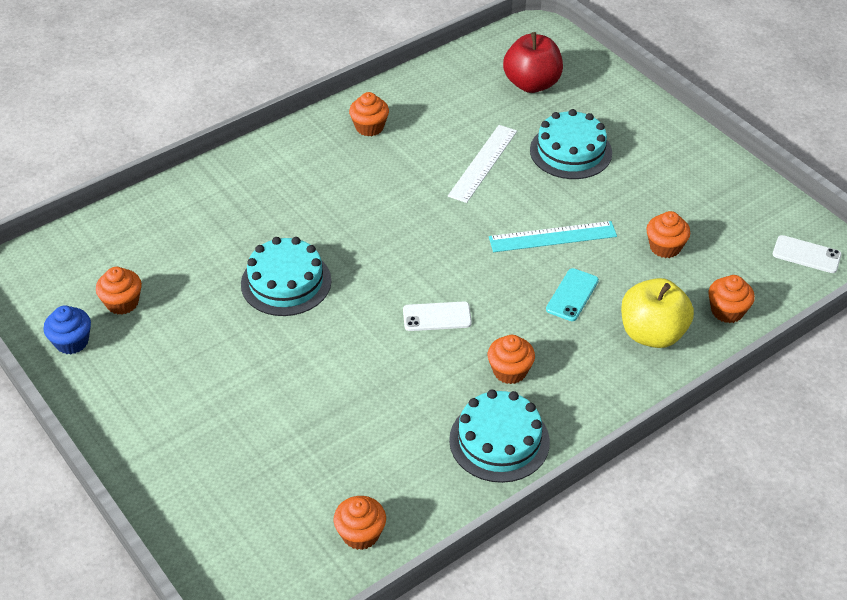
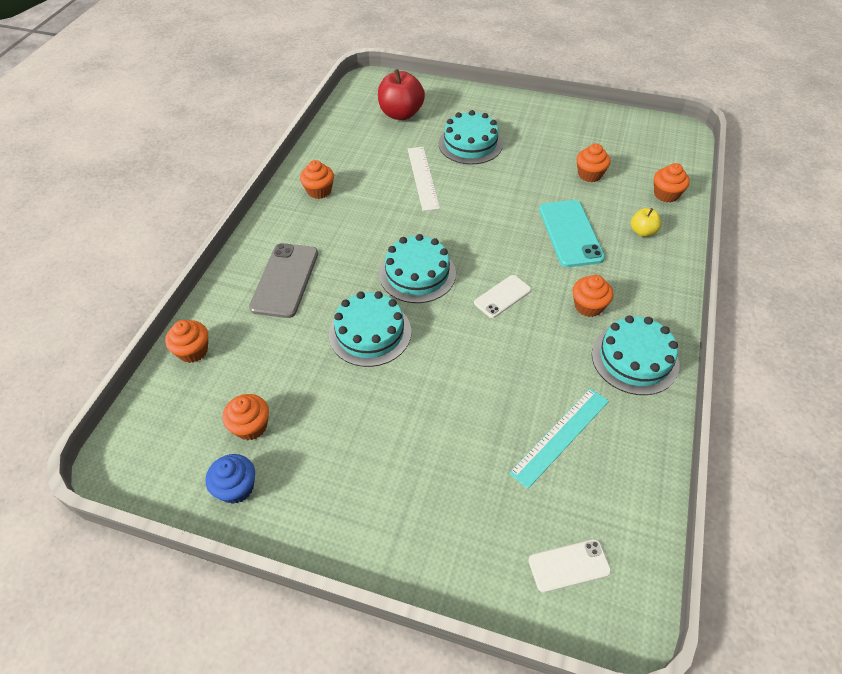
camera: 35 degrees left, 5 degrees up
(259, 196) = (285, 280): none -> grey phone
(360, 534) = (623, 493): orange cupcake -> orange cupcake (193, 351)
(380, 253) = (417, 274): none -> turquoise cake
(552, 237) = (517, 202): turquoise ruler -> turquoise ruler (560, 436)
(572, 295) = (570, 233): turquoise phone -> turquoise phone, size x1.68
(652, 334) = (642, 231): yellow apple -> yellow apple, size x0.52
(806, 254) = (668, 139): white phone -> white phone (569, 565)

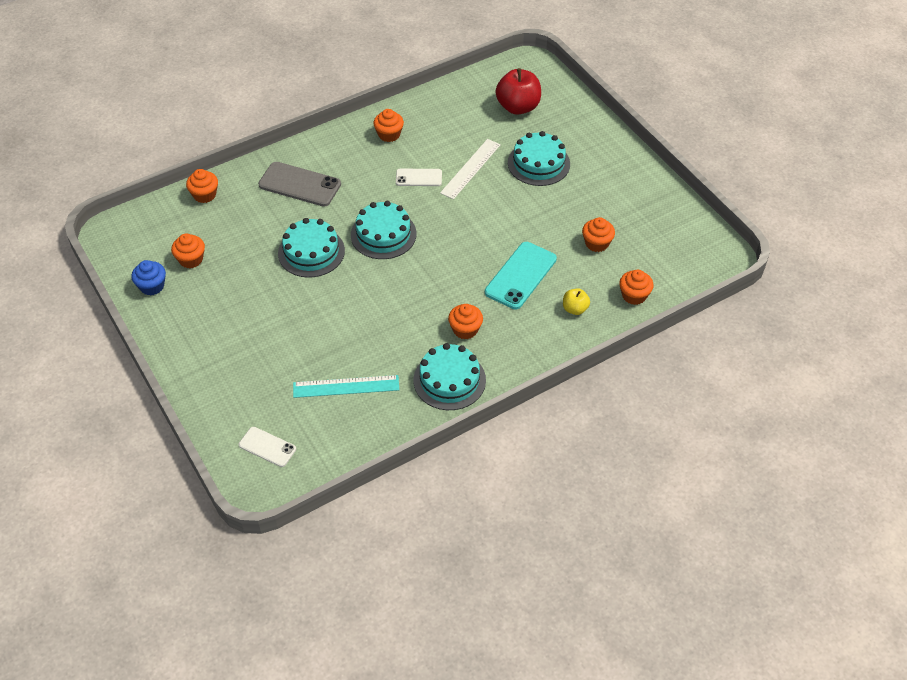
camera: 40 degrees right, 0 degrees up
(285, 280) = (300, 184): grey phone -> grey phone turned 60 degrees clockwise
(502, 296) = (418, 285): white phone -> white phone (418, 178)

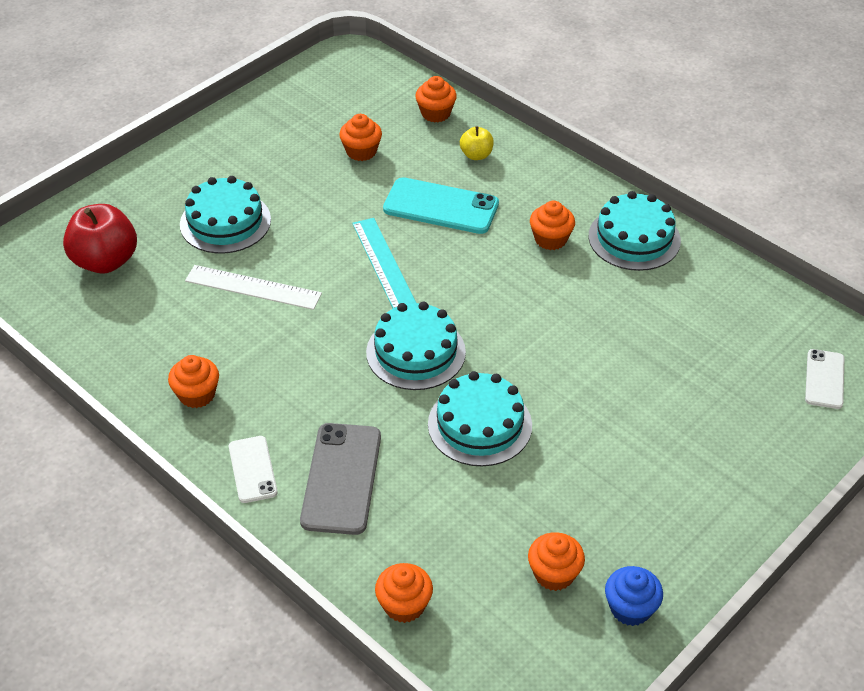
camera: 105 degrees left, 5 degrees down
(346, 386) = (693, 328): turquoise ruler -> turquoise ruler (383, 264)
(418, 178) = (287, 339): white phone -> white phone (252, 469)

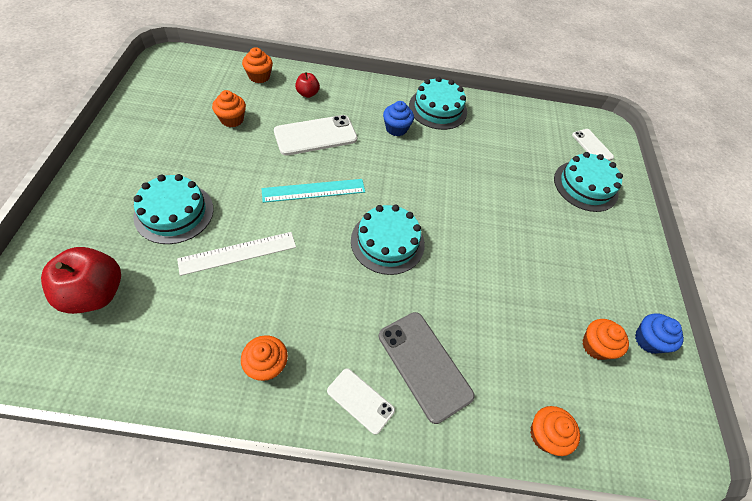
camera: 45 degrees left, 10 degrees up
(383, 264) = (314, 190): turquoise ruler -> turquoise ruler turned 45 degrees counterclockwise
(441, 206) = (315, 135): turquoise phone -> white phone
(476, 155) = (307, 94): yellow apple -> red apple
(479, 424) = (467, 270): turquoise cake -> turquoise cake (585, 186)
(550, 239) = (396, 128): orange cupcake -> blue cupcake

